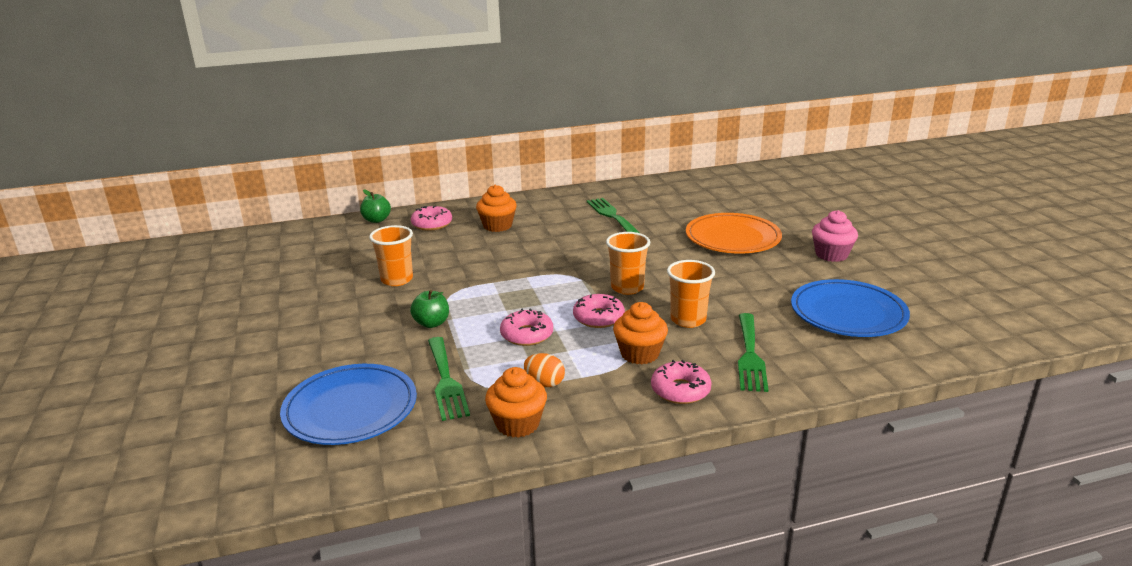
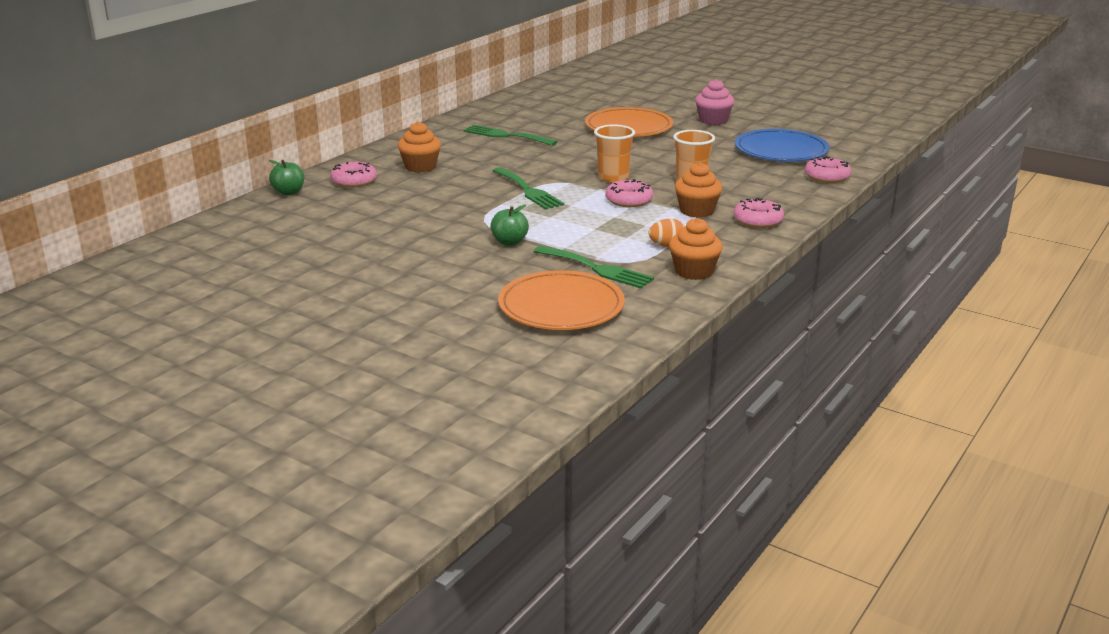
camera: 40 degrees left, 0 degrees up
(350, 409) = (561, 307): blue plate -> orange plate
(397, 280) = (413, 226): orange cup -> none
(527, 335) = (598, 225): pink donut -> pink donut (827, 177)
(750, 355) = (765, 190): green fork -> green fork (528, 190)

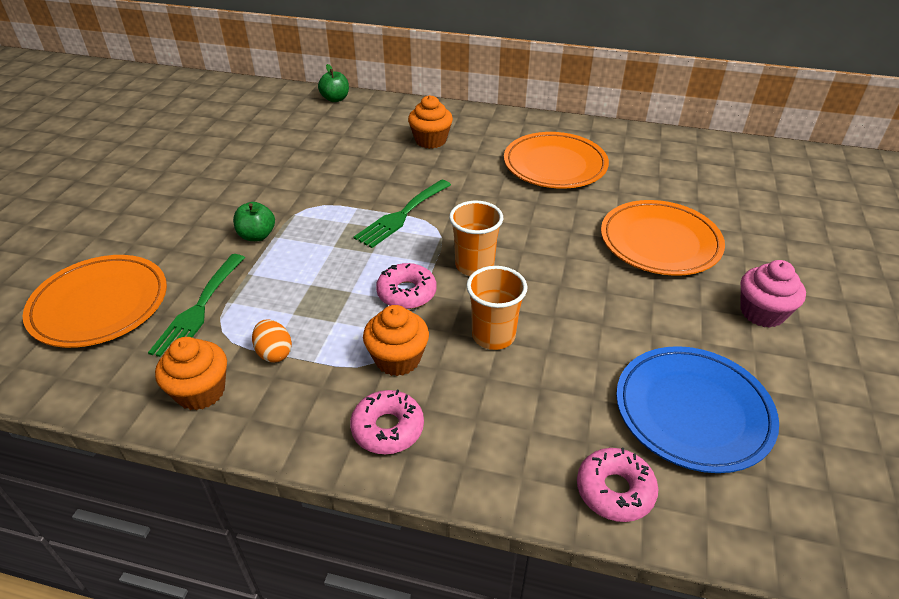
camera: 70 degrees right, 15 degrees up
(354, 181) = (375, 119): pink donut -> none
(506, 136) = (555, 165): green fork -> orange plate

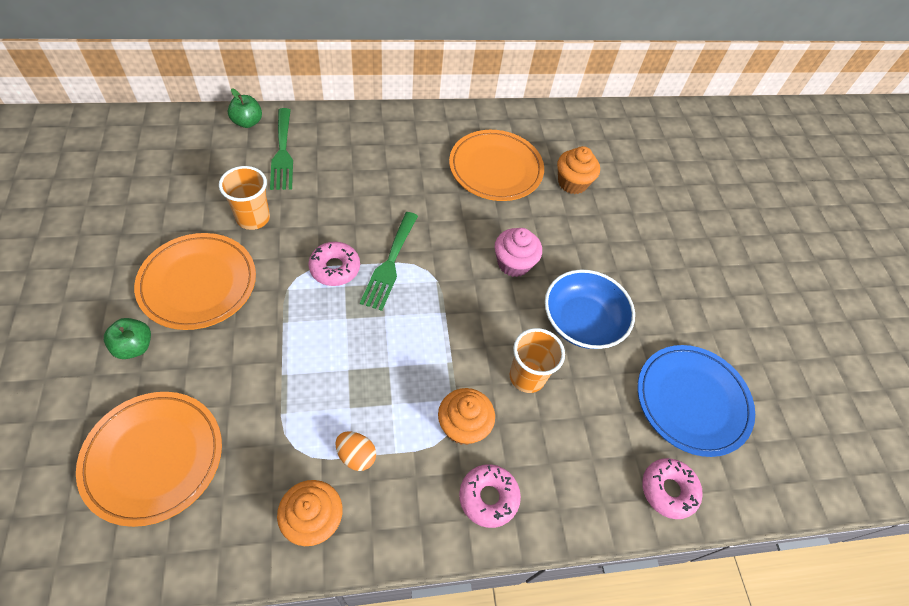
camera: 30 degrees left, 15 degrees up
(199, 309) = (258, 431): green fork -> green fork (282, 153)
(257, 236) = (265, 326): green apple -> green apple (134, 347)
(406, 293) = (437, 353): pink donut -> pink donut (335, 268)
(430, 140) = (372, 161): orange cupcake -> orange cupcake (572, 183)
(474, 265) = (479, 305): orange cup -> orange cup (253, 218)
(586, 304) = (582, 321): none -> blue bowl
(660, 242) = (611, 238): orange plate -> orange plate (198, 283)
(762, 312) = (705, 292): pink cupcake -> pink cupcake (513, 263)

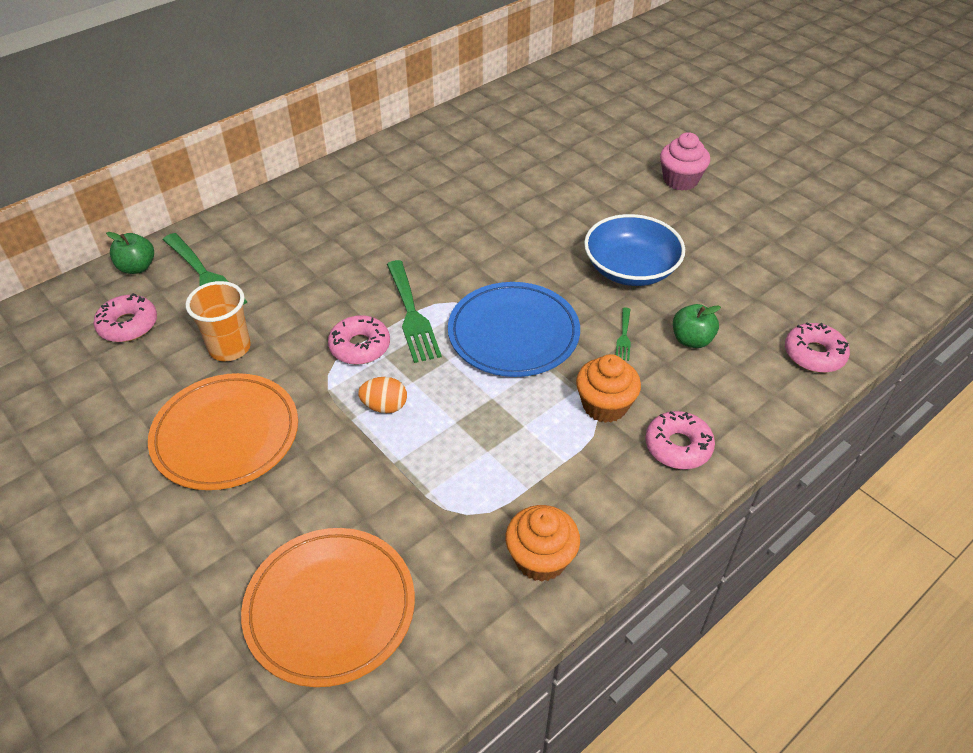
camera: 25 degrees left, 10 degrees down
(134, 347) = (210, 528): green apple -> green apple (691, 340)
(208, 163) = (128, 325): none -> pink donut
(356, 455) = (531, 485): orange egg -> orange egg (384, 406)
(495, 168) = (439, 187): orange plate -> none
(513, 263) = (528, 255): pink cupcake -> pink cupcake (680, 180)
(527, 377) = (624, 337): orange cup -> green fork
(572, 183) = (521, 165): orange cupcake -> none
(692, 401) = (773, 280): blue plate -> blue plate (513, 333)

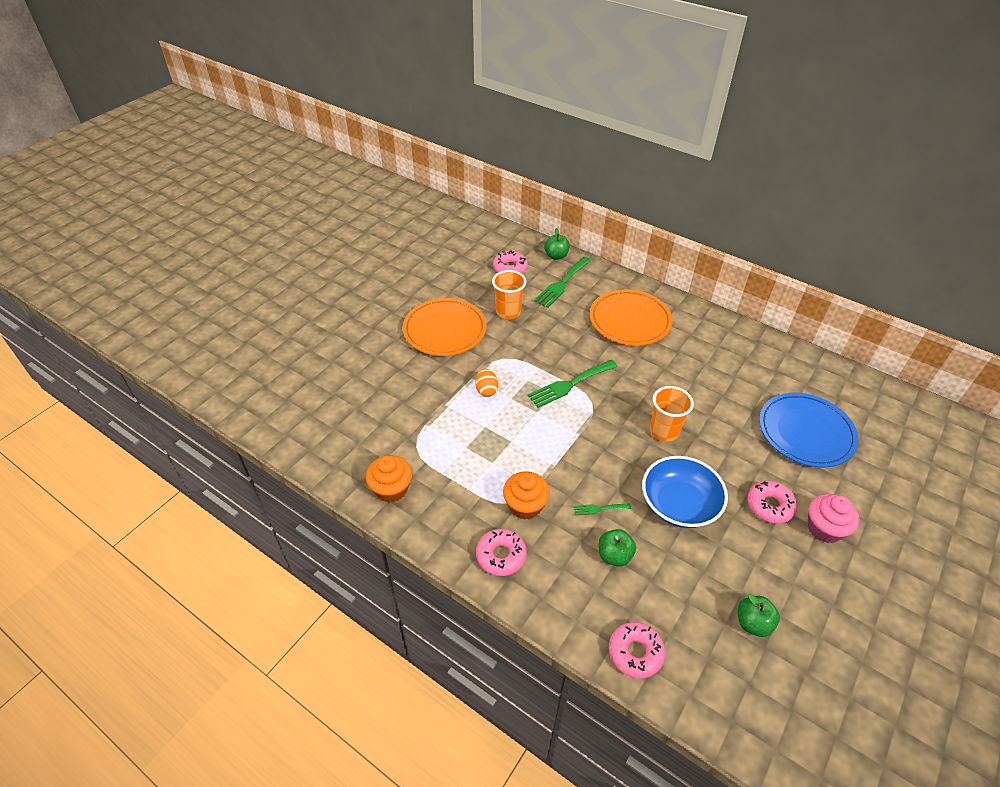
camera: 75 degrees right, 0 degrees up
(330, 608) = (344, 402): orange plate -> orange plate (630, 320)
(360, 346) = (531, 366): pink donut -> pink donut (770, 506)
(513, 333) = (574, 441): blue plate -> blue plate (805, 432)
(522, 251) = (664, 431): none -> orange cup
(782, 260) = (753, 623): none -> green apple

